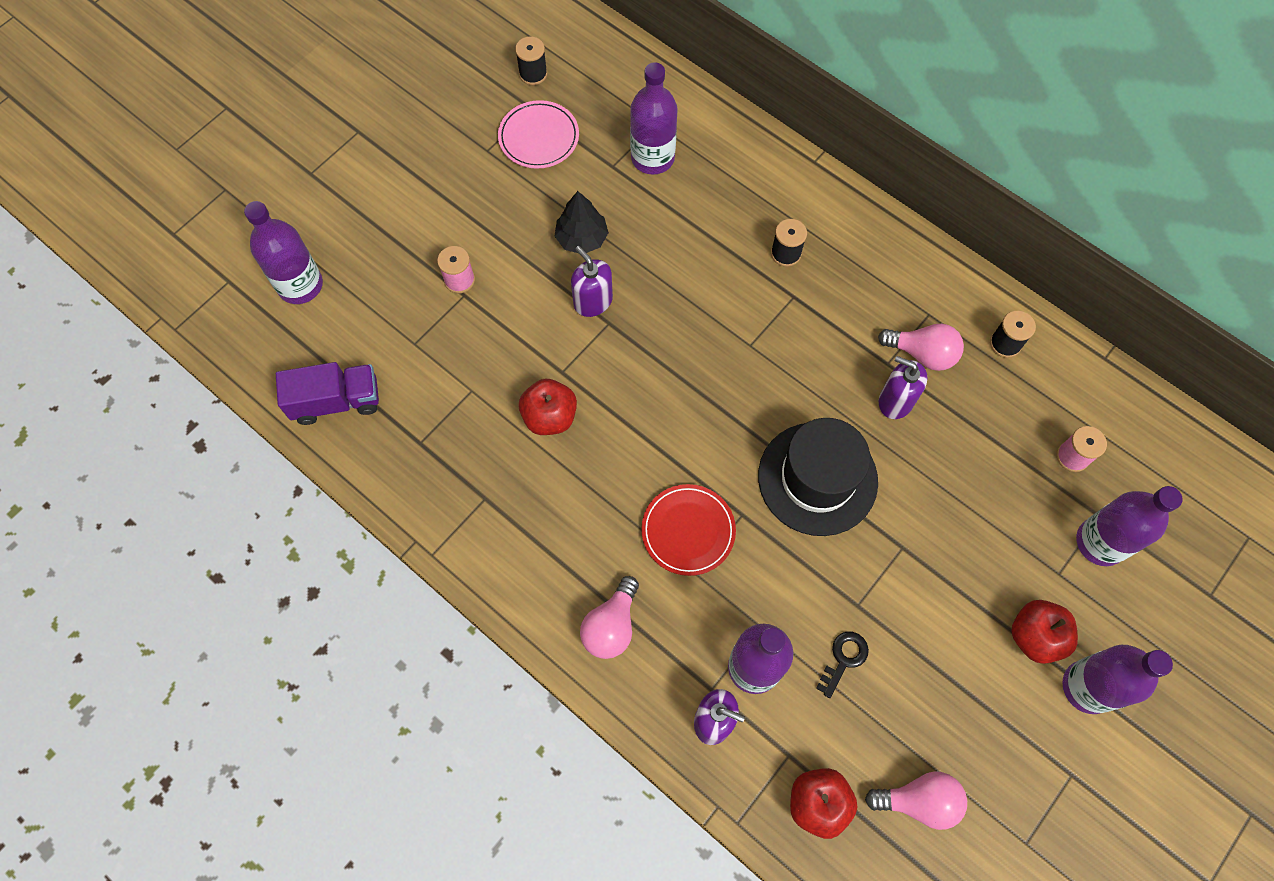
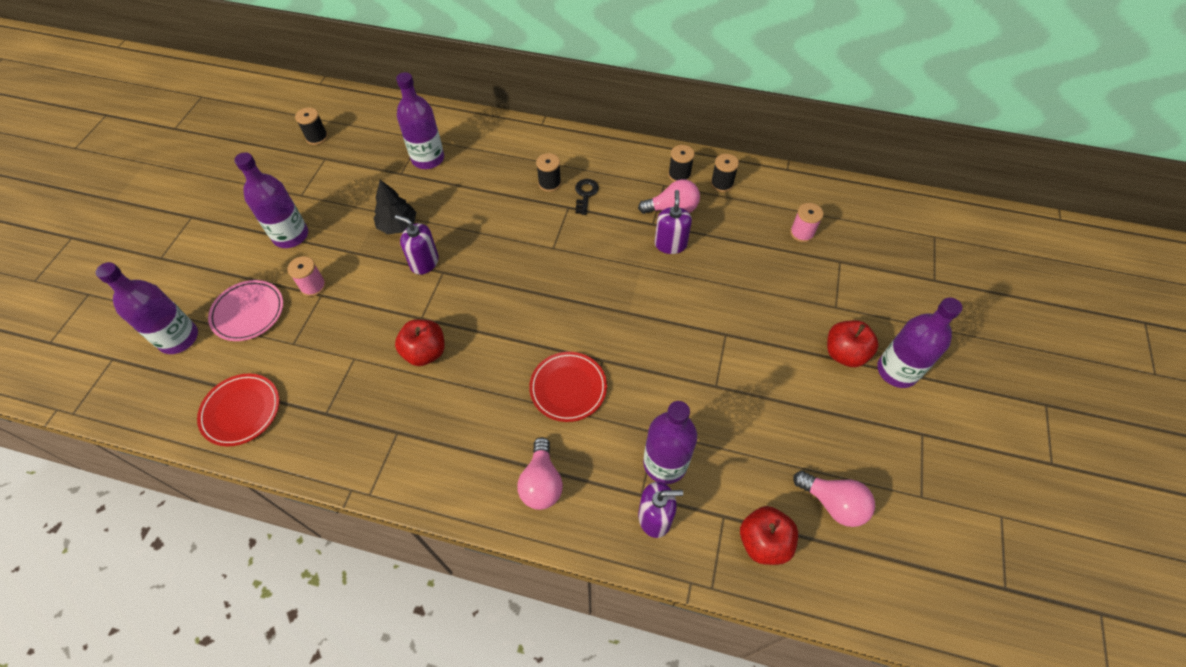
camera: 25 degrees left, 10 degrees down
(336, 401) = (241, 411): purple truck -> red plate
(539, 137) = (337, 174): pink plate -> pink plate (248, 312)
(817, 478) = (643, 314): black hat -> none
(844, 659) = (726, 427): black key -> black key (585, 194)
(895, 401) = (670, 244): purple soap dispenser -> purple soap dispenser turned 90 degrees clockwise
(918, 801) = (833, 503): pink light bulb -> pink light bulb turned 60 degrees clockwise
(956, 308) = (679, 175): none -> black spool
(1100, 542) = (849, 277): purple bottle -> purple bottle (291, 235)

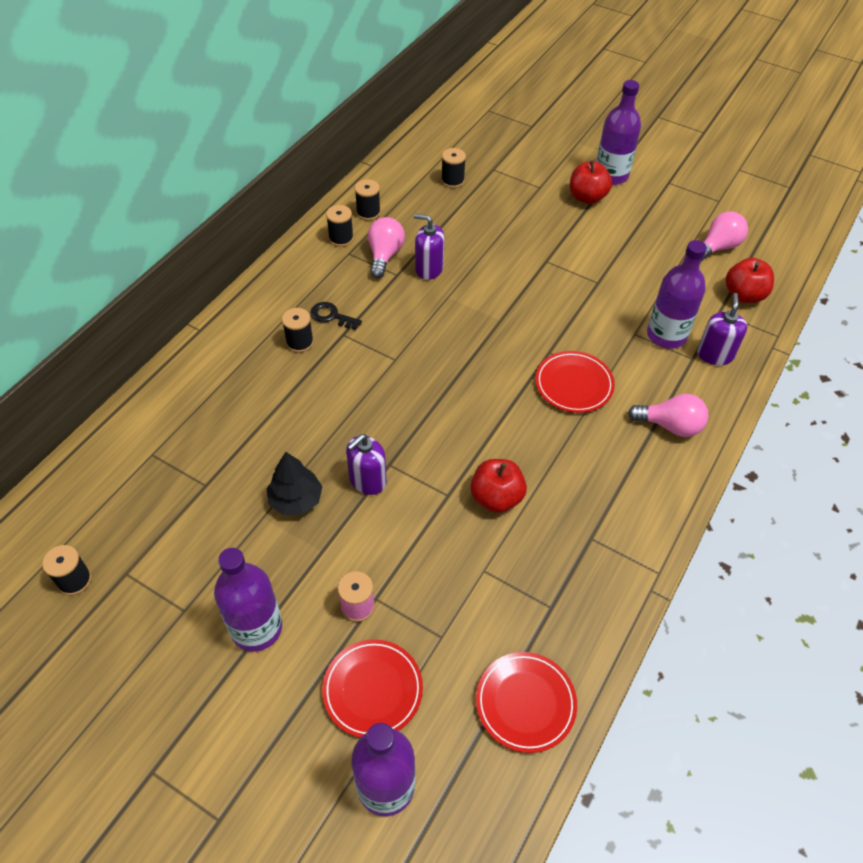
camera: 75 degrees left, 5 degrees down
(248, 312) = (373, 690): pink plate -> red plate
(428, 159) = (195, 452): purple bottle -> none
(802, 233) = (452, 180): pink spool -> black spool

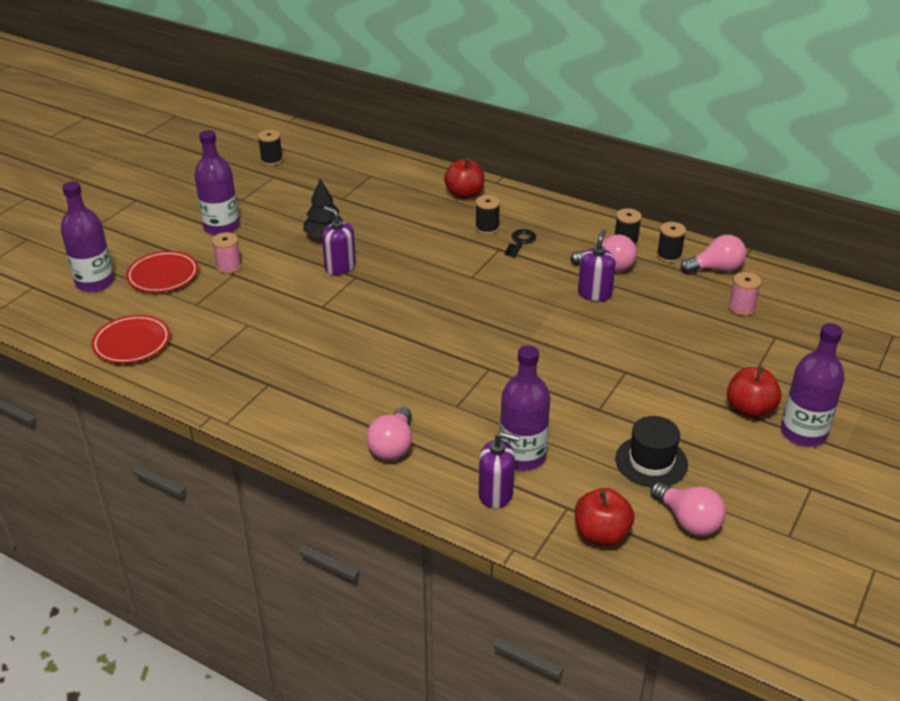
camera: 90 degrees right, 15 degrees down
(393, 186) = (716, 269): none -> pink light bulb
(452, 180) = (741, 308): black spool -> pink spool
(496, 498) = (316, 332): red apple -> red apple (464, 194)
(574, 384) = (446, 383): red plate -> none
(657, 259) = (651, 461): none -> black hat

